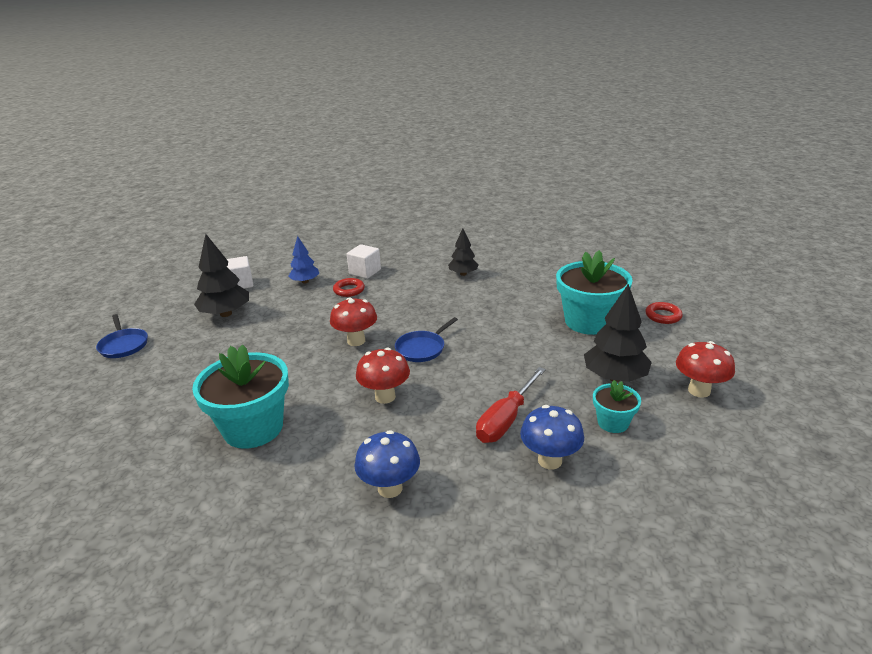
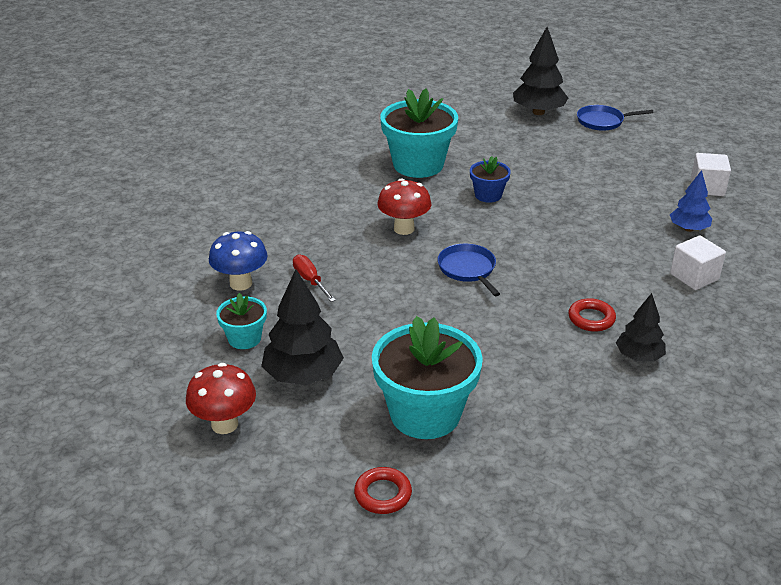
camera: 115 degrees right, 5 degrees up
(226, 313) = (633, 172): black tree -> black tree (538, 112)
(298, 369) = (488, 195): none -> blue flower pot
(349, 290) = (644, 254): red ring -> red ring (591, 318)
(356, 341) = (516, 234): red mushroom -> none
(390, 488) = (292, 206): blue mushroom -> none
(506, 420) = (310, 280): red screwdriver -> red screwdriver, size x0.63

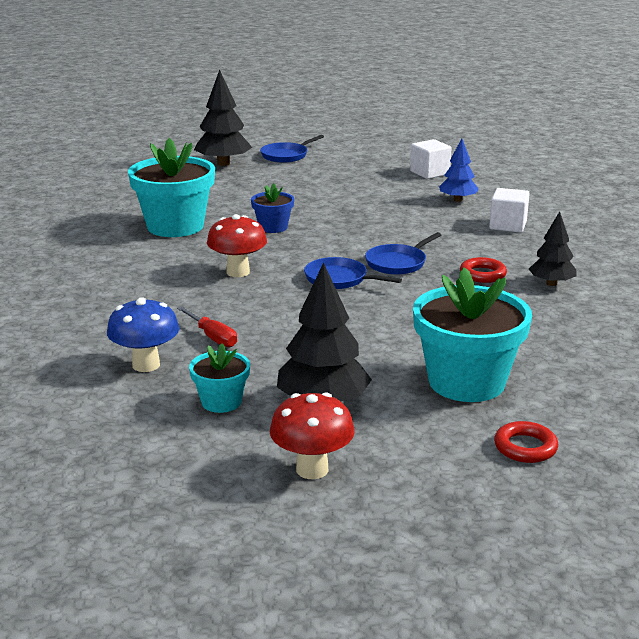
camera: 40 degrees left, 10 degrees down
(310, 280) = (212, 337): red screwdriver -> red screwdriver turned 150 degrees counterclockwise
(536, 274) = (398, 263): none -> blue pan

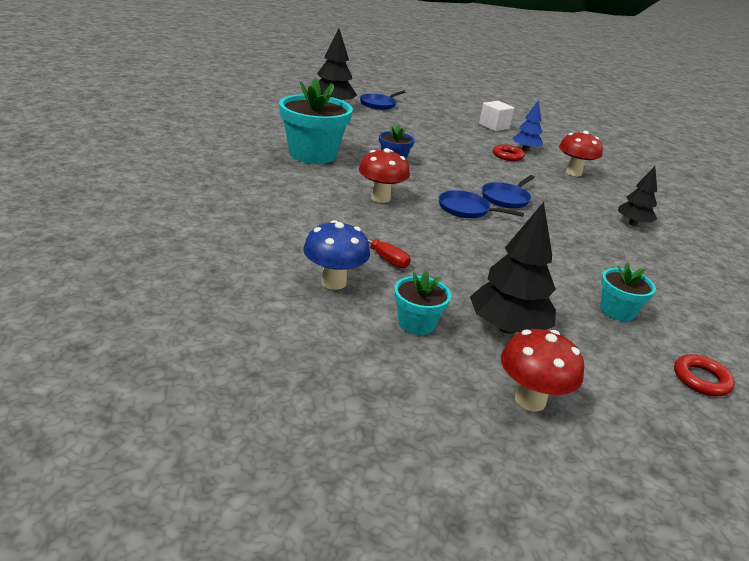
camera: 10 degrees left, 5 degrees up
(466, 382) = (617, 311): turquoise flower pot -> turquoise flower pot, size x0.51
(482, 274) = (577, 212): red ring -> red ring (507, 156)
(508, 225) = (573, 173): white cube -> red mushroom

